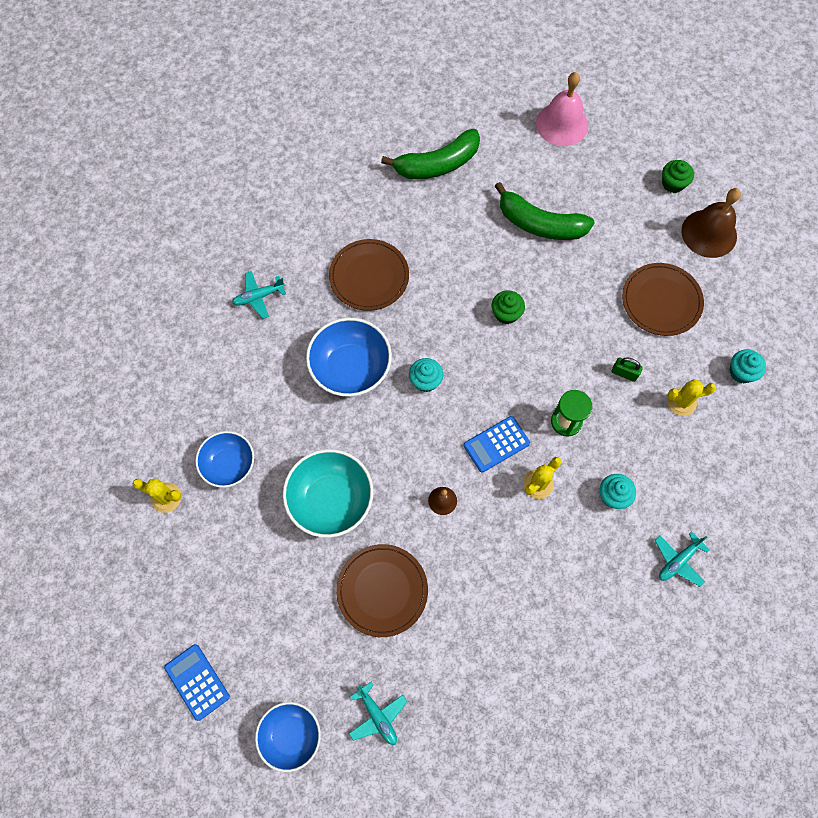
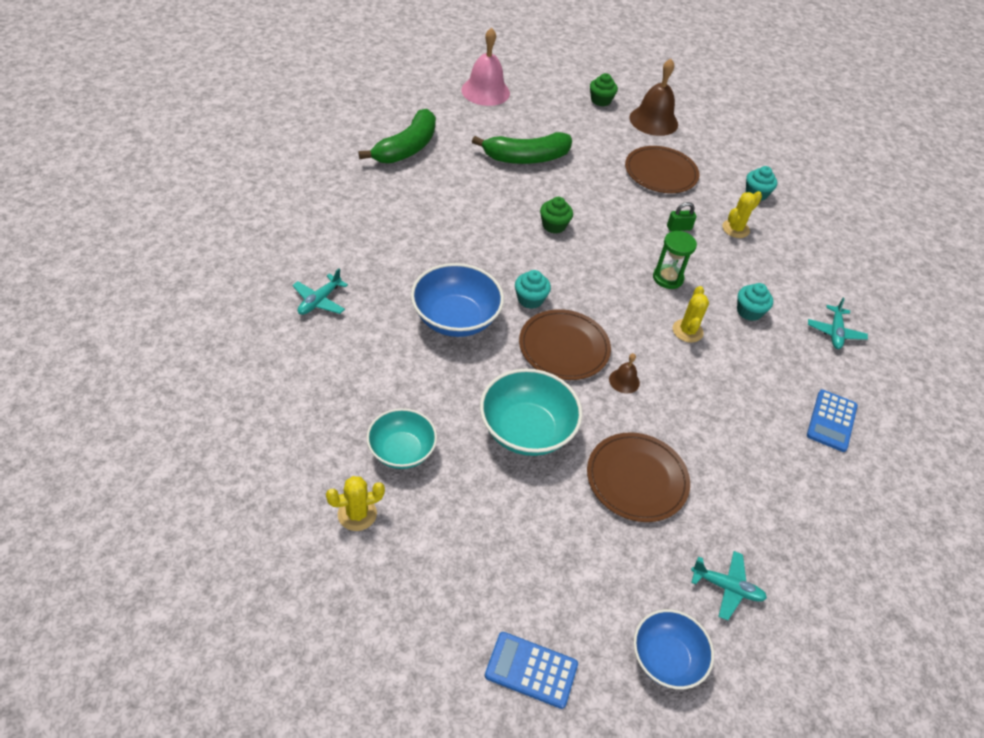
camera: 40 degrees left, 20 degrees down
(229, 464) = (401, 451): blue bowl -> turquoise bowl
(369, 276) = (414, 245): brown plate -> brown plate (564, 347)
(496, 444) = (629, 318): blue calculator -> blue calculator (831, 421)

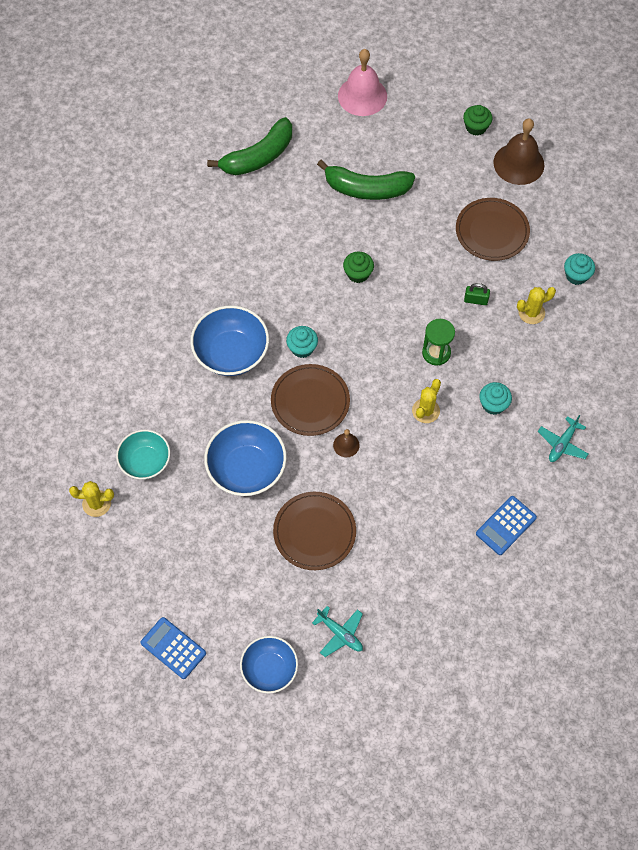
camera: 25 degrees right, 15 degrees up
(319, 301) = (128, 311): turquoise plane -> none
(526, 430) = (247, 469): turquoise bowl -> blue bowl

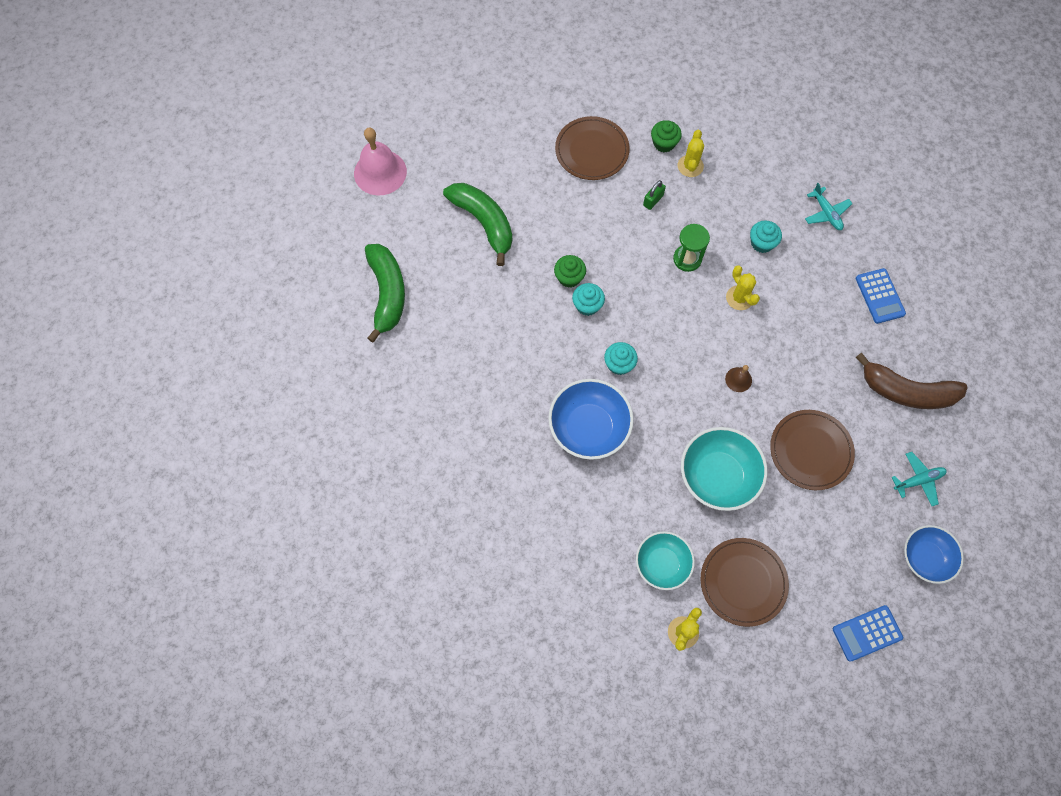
camera: 60 degrees left, 5 degrees up
(247, 469) = (718, 476): blue bowl -> turquoise bowl
(310, 401) = (678, 386): brown plate -> brown plate (743, 582)
(366, 189) = (484, 223): green banana -> green banana turned 75 degrees counterclockwise
(422, 588) = (906, 391): none -> brown banana
(476, 127) = (477, 103): green cupcake -> green cupcake (664, 143)
(518, 163) = (536, 93): brown bell -> none
(576, 275) = (674, 114): turquoise cupcake -> turquoise cupcake (587, 305)

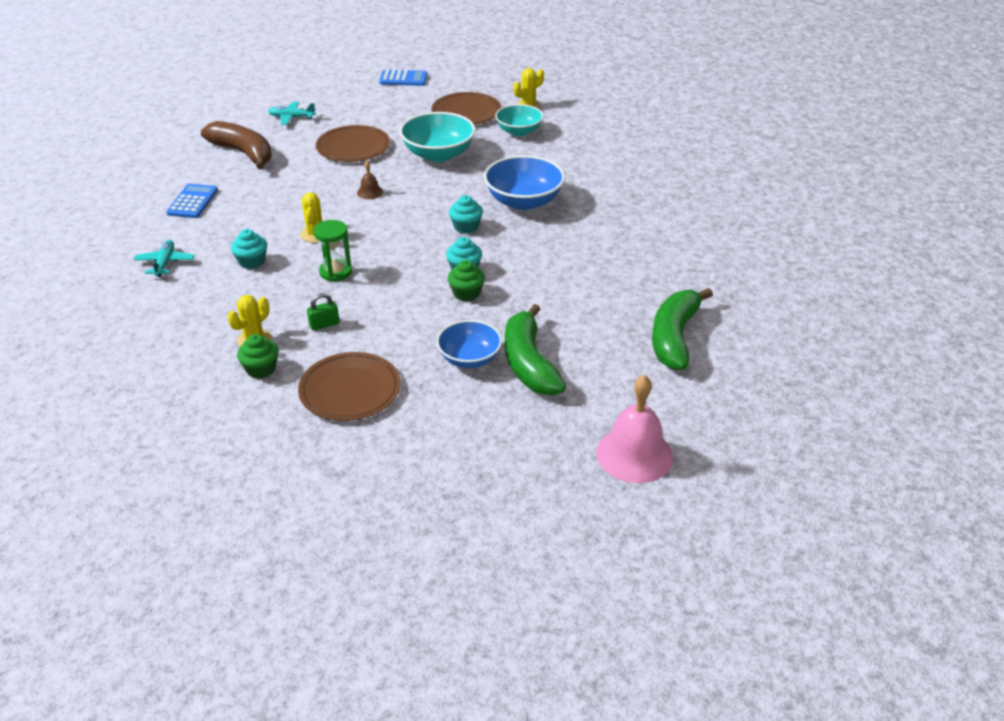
camera: 155 degrees left, 30 degrees down
(925, 557) = (329, 92): blue bowl -> blue bowl (469, 358)

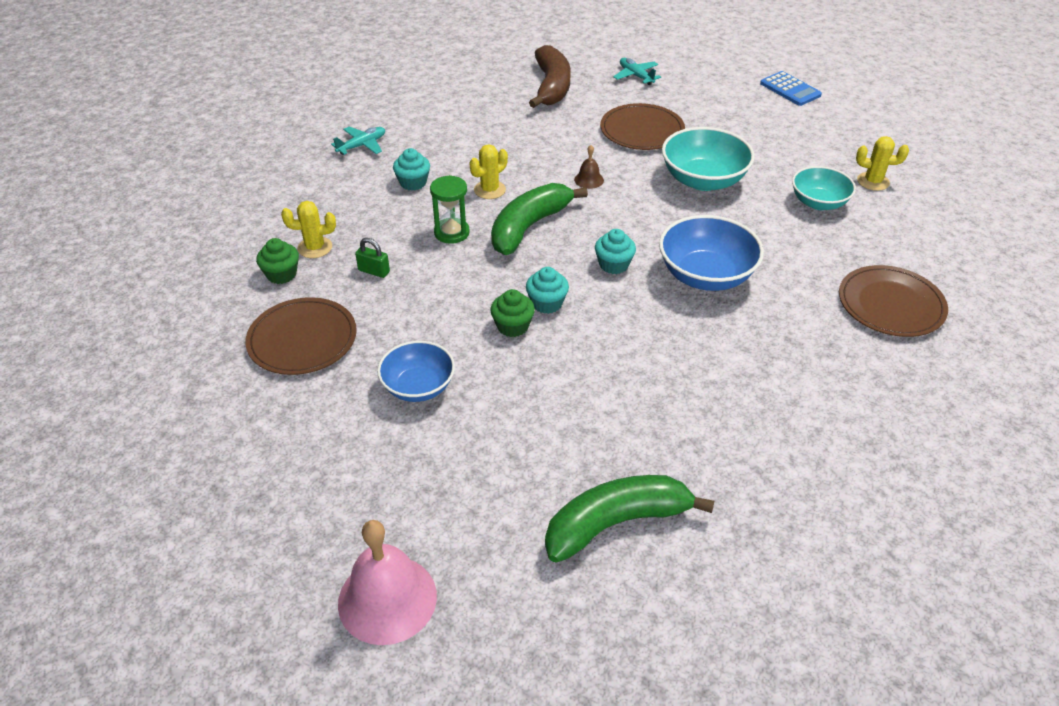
camera: 50 degrees right, 5 degrees up
(193, 202) = (454, 107): blue calculator -> none
(466, 112) = (797, 154): brown plate -> brown plate (891, 304)
(529, 363) = (453, 432): green banana -> green banana (529, 227)

